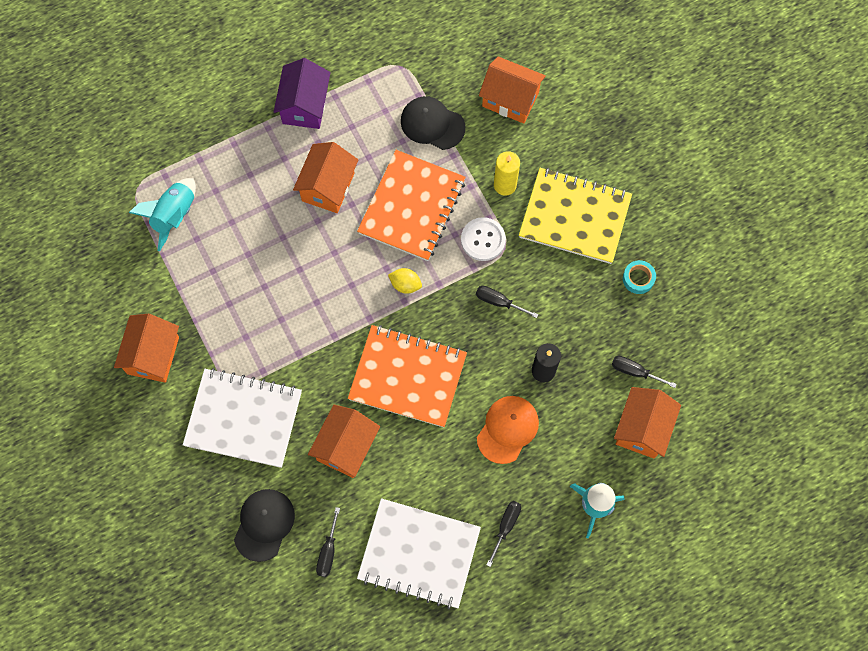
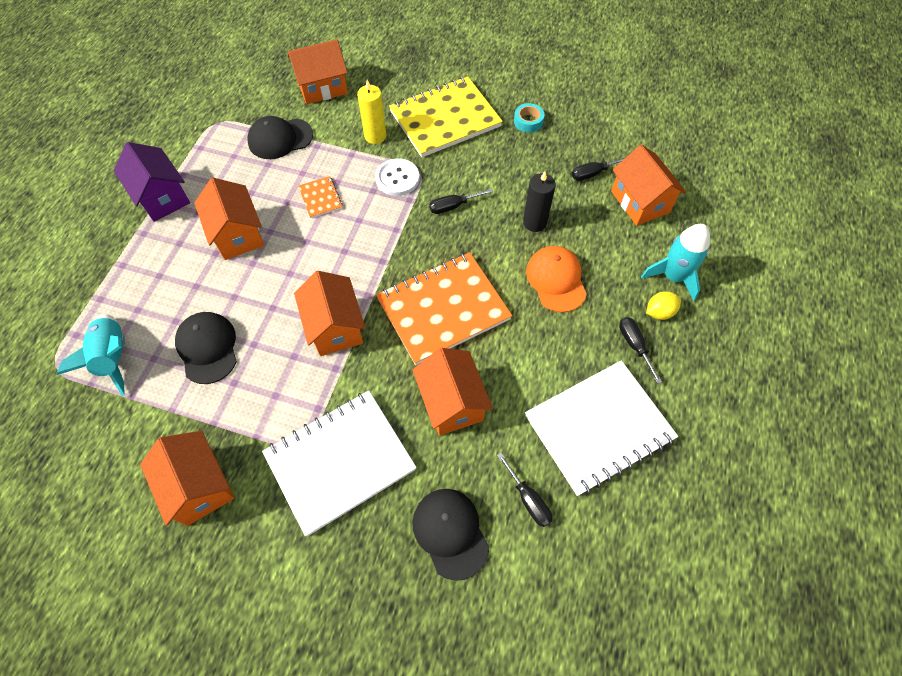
camera: 45 degrees left, 10 degrees down
(234, 262) = (208, 348): none -> black cap
(325, 323) = (335, 327): none -> orange house
(405, 284) = (371, 250): yellow lemon -> yellow lemon (659, 312)
(412, 207) = (320, 198): orange notebook -> orange notebook, size x0.43

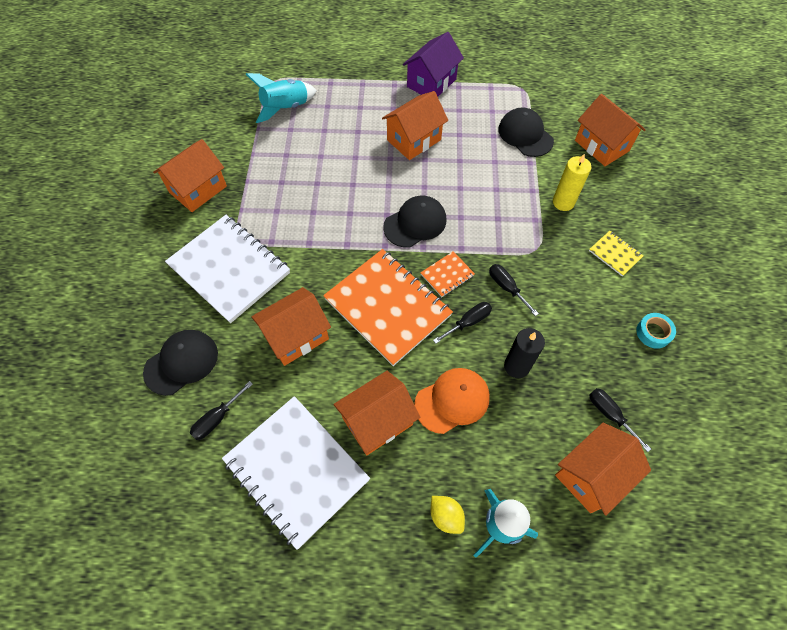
camera: 75 degrees right, 0 degrees up
(208, 348) = (306, 157): black cap -> black cap (415, 223)
(320, 198) = (473, 182): orange notebook -> orange notebook (447, 275)
(335, 327) = (346, 231): orange house -> orange house (377, 421)
(397, 178) = (520, 233): white button -> none
(445, 119) = (615, 254): yellow notebook -> yellow notebook, size x0.43
(634, 345) = (396, 493): black screwdriver -> black screwdriver (468, 322)

